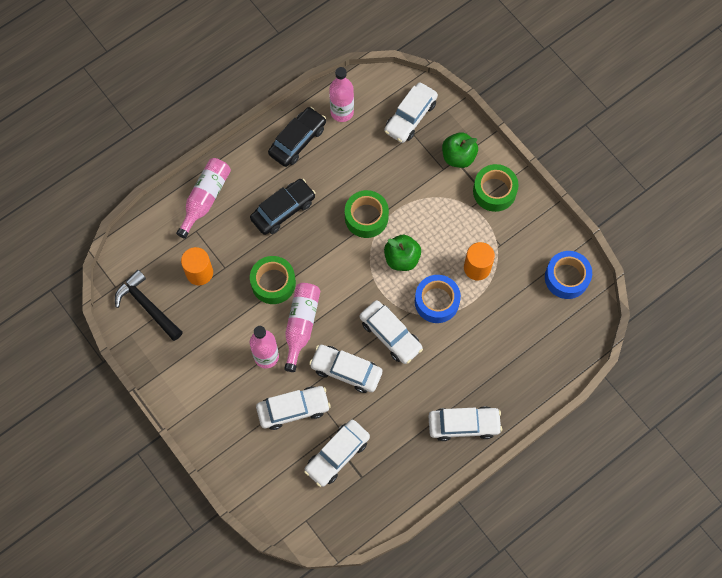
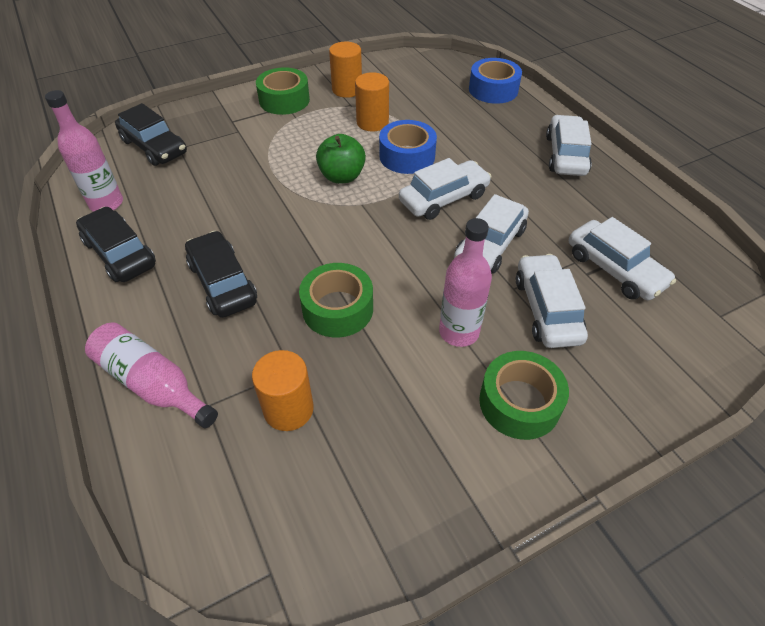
camera: 80 degrees left, 20 degrees down
(147, 306) = (330, 510): black hammer -> none
(301, 325) = (414, 284): pink bottle -> none
(366, 217) = (272, 200): green tape -> green tape (519, 402)
(410, 117) = (154, 147): white car -> black car
(458, 157) = (229, 118): green apple -> none
(522, 238) = (347, 89): none -> orange cylinder
(566, 278) = (401, 70): blue tape -> blue tape (493, 90)

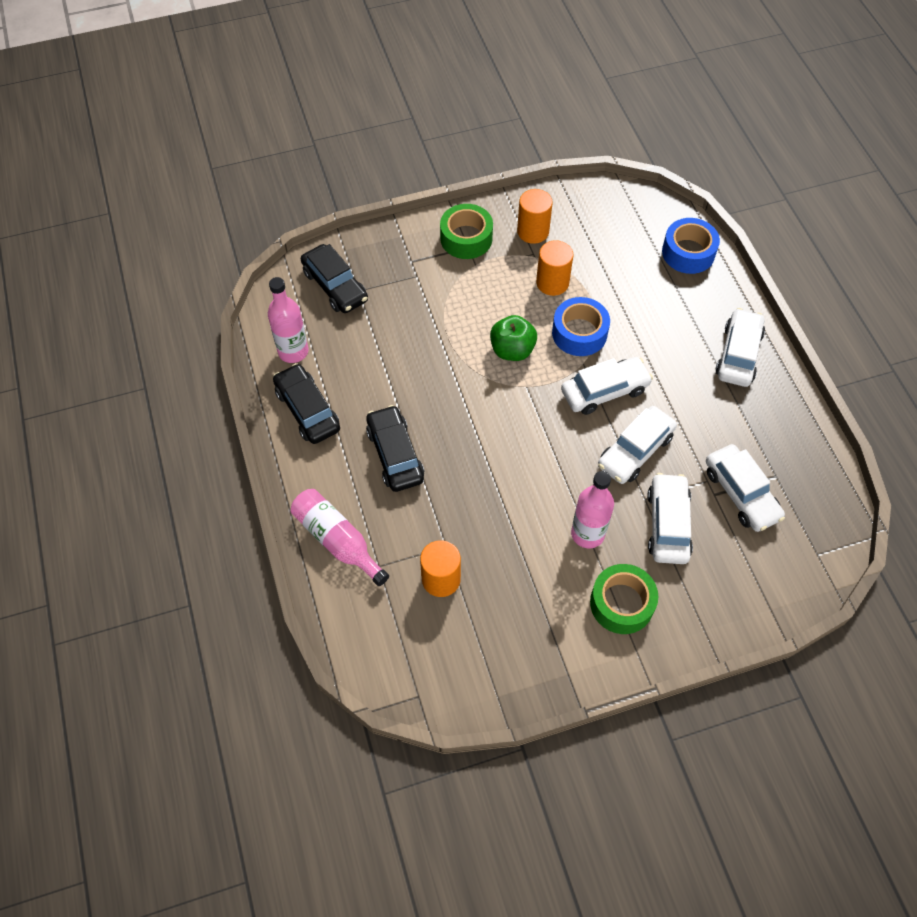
camera: 10 degrees right, 10 degrees up
(338, 309) = (490, 495): green tape -> none

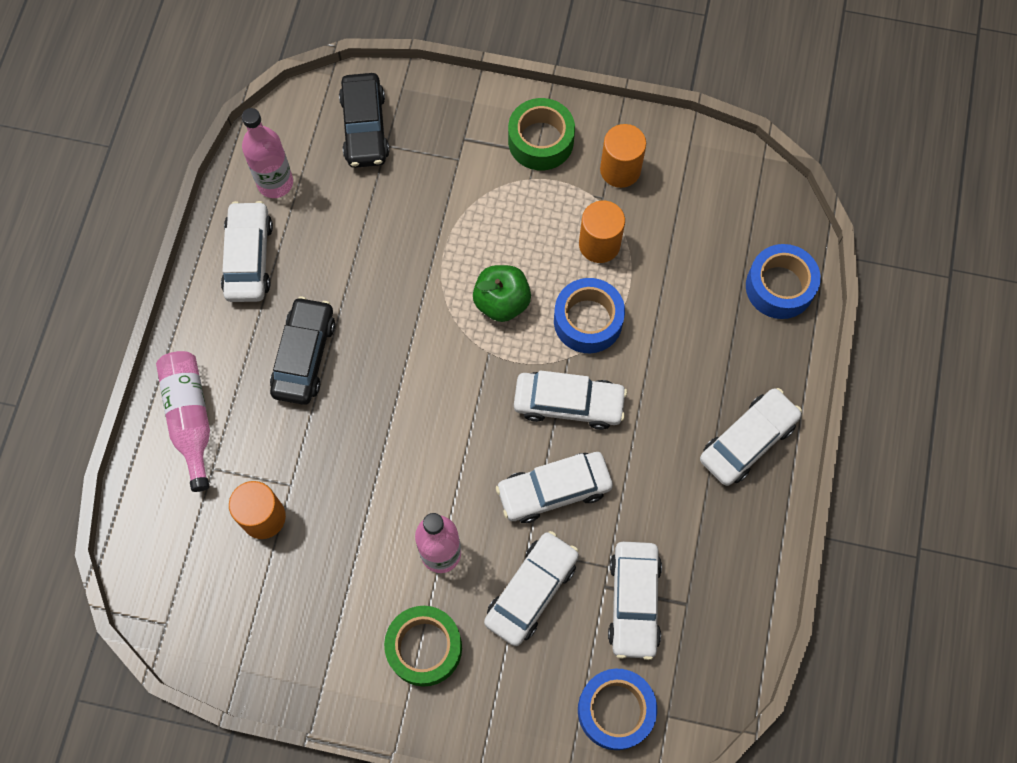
camera: 30 degrees right, 10 degrees up
(307, 410) = (249, 258): black car -> white car
(781, 570) = (615, 710): none -> blue tape

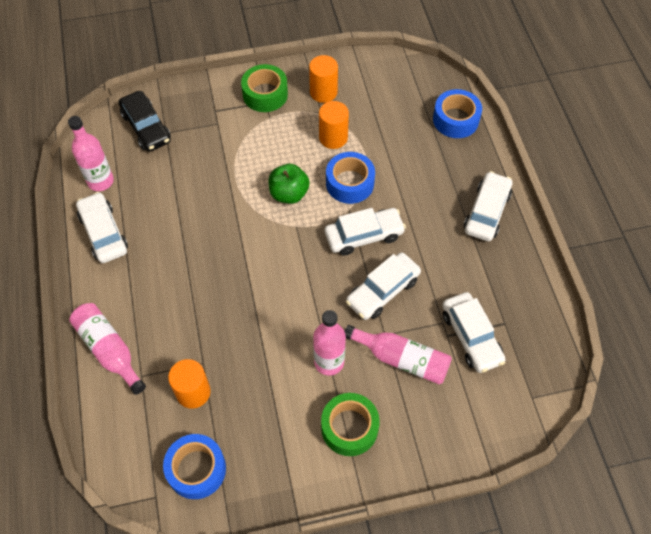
camera: 25 degrees left, 10 degrees down
(304, 356) = (172, 278): black car -> none
(531, 591) = (401, 359): white car -> pink bottle
(615, 710) = (497, 409): blue tape -> blue tape (196, 469)

